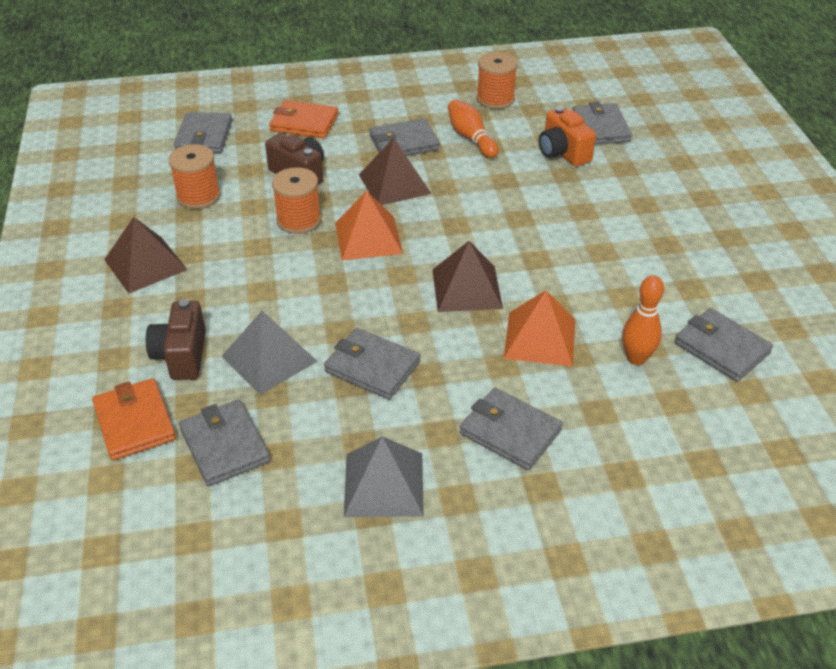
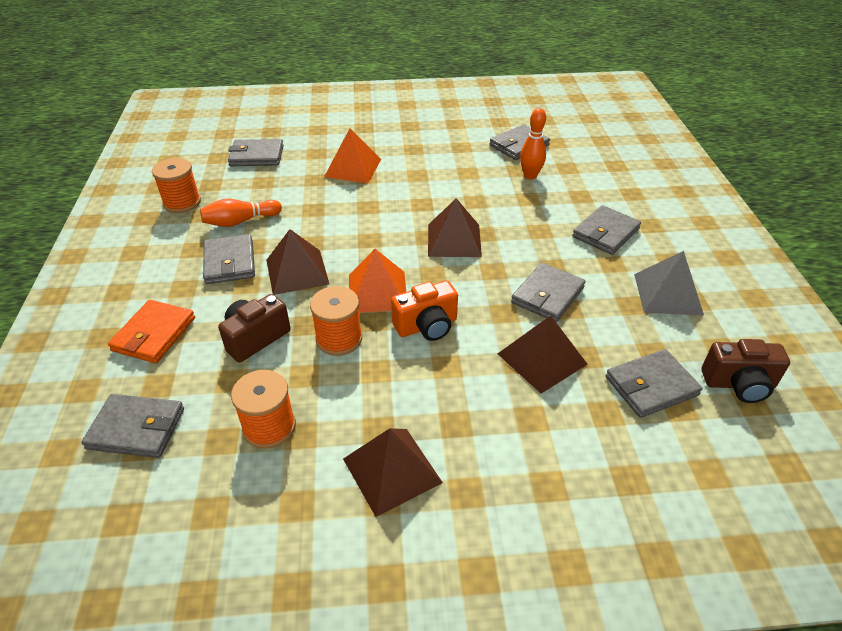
camera: 85 degrees left, 0 degrees up
(135, 422) = (636, 456): orange wallet -> none
(182, 355) = (542, 424): brown camera -> brown camera (739, 384)
(269, 358) = (542, 359): grey pyramid -> brown pyramid
(540, 338) = (512, 211): orange pyramid -> orange pyramid (353, 168)
(563, 153) = (285, 177): orange camera -> orange camera (427, 326)

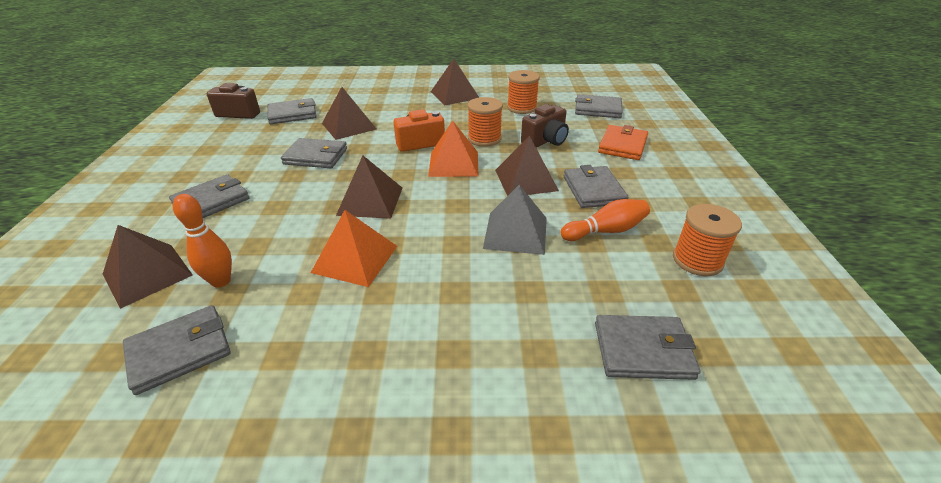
camera: 175 degrees left, 5 degrees down
(353, 168) = (474, 311): orange pyramid -> orange pyramid (355, 259)
(547, 295) = (316, 156): grey wallet -> grey wallet turned 60 degrees clockwise
(586, 177) = (147, 274): none -> brown pyramid
(667, 294) = (220, 154): grey pyramid -> grey pyramid (516, 232)

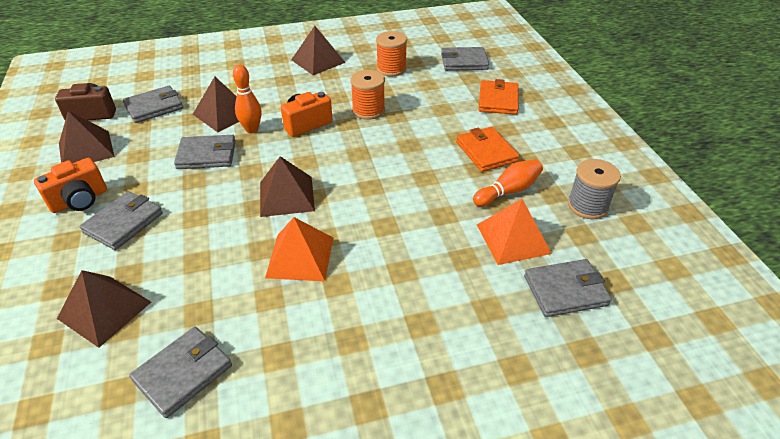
camera: 15 degrees left, 5 degrees up
(187, 177) = (79, 200): none -> orange camera
(221, 281) = (183, 302): orange bowling pin -> orange bowling pin (252, 129)
(454, 163) = (350, 143): orange pyramid -> orange pyramid (513, 238)
(516, 232) = (433, 206): grey pyramid -> none
(525, 180) = (423, 150): brown pyramid -> brown pyramid (86, 150)
(545, 141) = (427, 105): brown camera -> none
(593, 190) = (486, 152): grey wallet -> orange wallet
(697, 260) = (587, 205): orange spool -> grey spool

